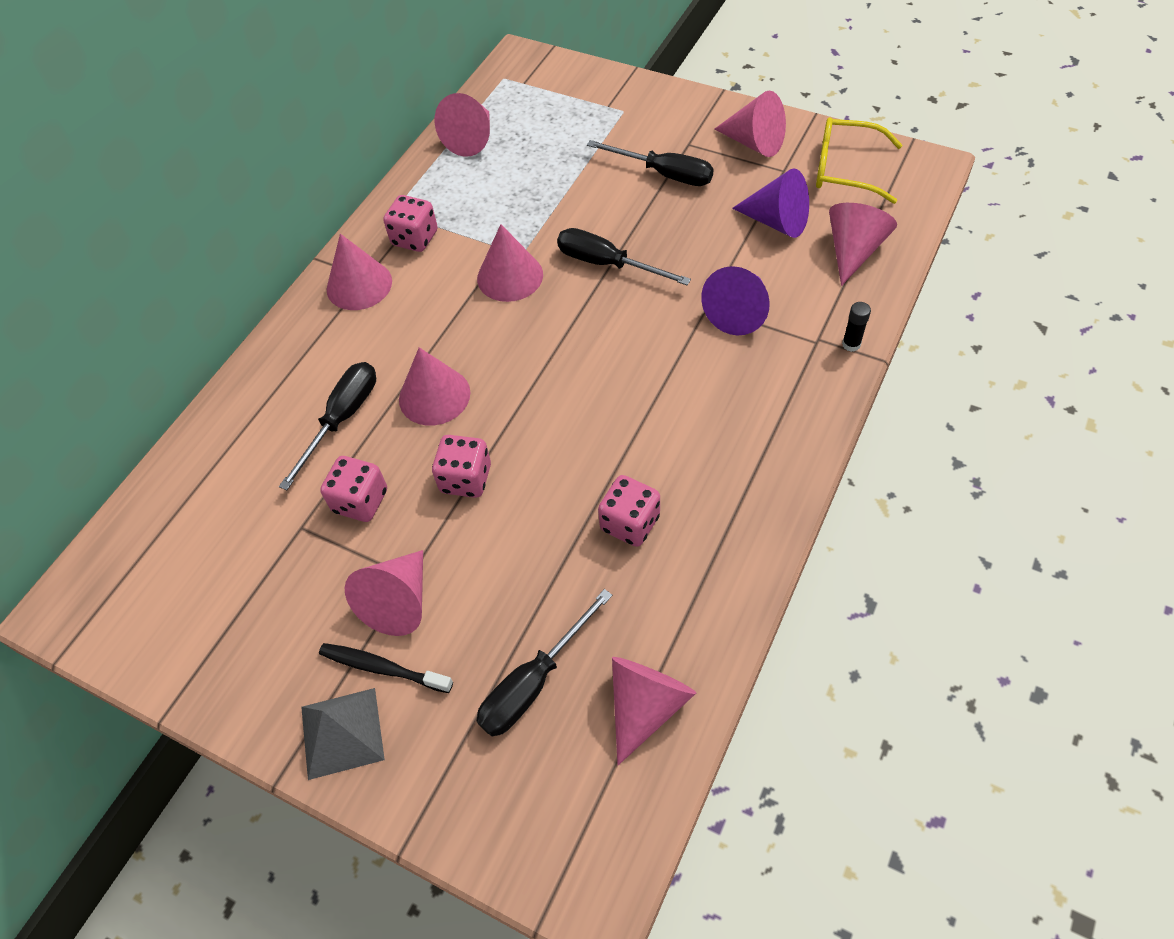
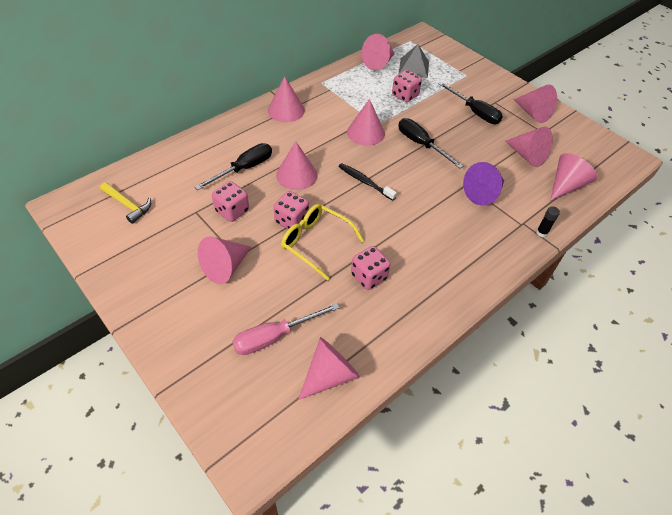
camera: 15 degrees right, 5 degrees down
(179, 563) = (128, 205): none -> yellow hammer
(342, 733) = (161, 319): grey pyramid -> grey pyramid (413, 68)
(383, 668) = (199, 296): black toothbrush -> black toothbrush (365, 182)
(415, 238) = (325, 98): pink dice -> pink dice (405, 95)
(533, 682) = (274, 336): black screwdriver -> pink screwdriver
(777, 221) = (527, 156): purple cone -> pink cone
(845, 169) = (580, 143): yellow glasses -> yellow glasses (316, 243)

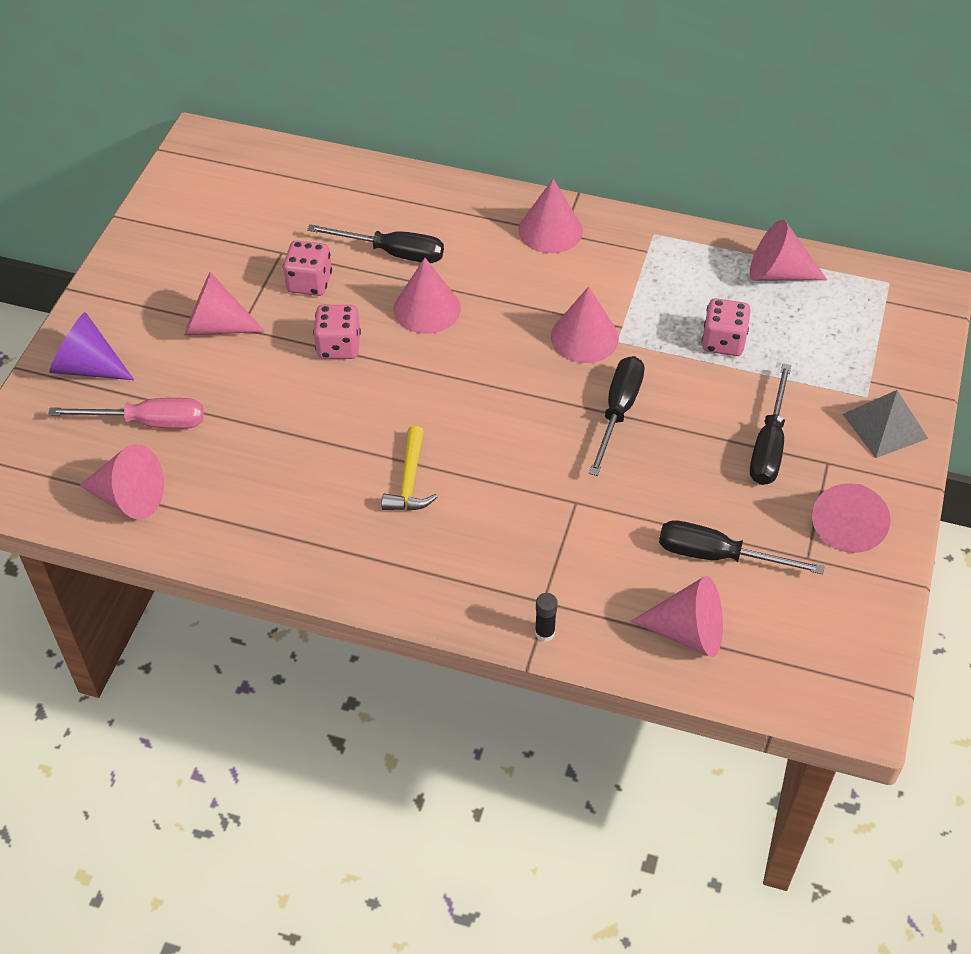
camera: 60 degrees right, 0 degrees up
(128, 205) = (243, 190): yellow hammer -> yellow hammer (409, 480)
(274, 336) = (148, 422): pink screwdriver -> pink screwdriver turned 150 degrees clockwise
(316, 243) = (319, 388): yellow glasses -> none
(365, 182) = (476, 384): black toothbrush -> none
(369, 276) = (303, 467): pink dice -> none
(413, 68) = (812, 320): grey pyramid -> grey pyramid (884, 426)
(483, 193) = (572, 530): purple cone -> purple cone (88, 367)
(527, 156) = (718, 556): pink cone -> black screwdriver

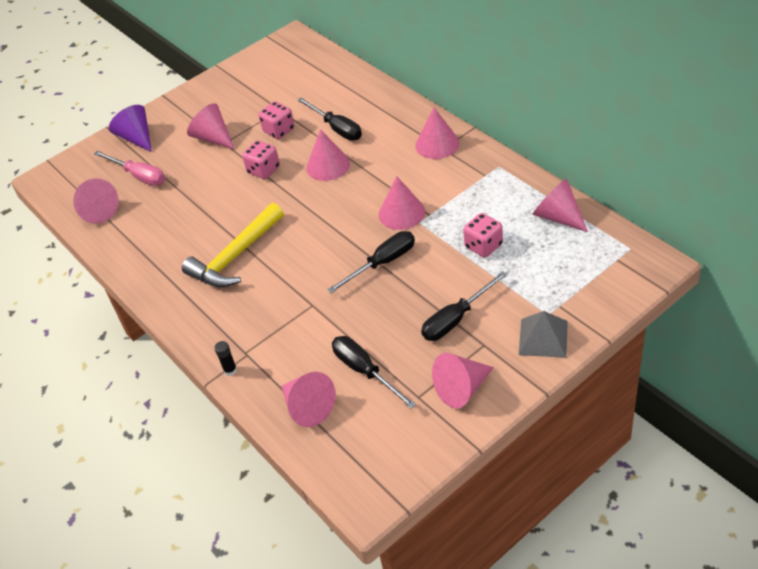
camera: 40 degrees right, 5 degrees down
(409, 480) = (235, 256): yellow hammer -> yellow hammer, size x1.76

